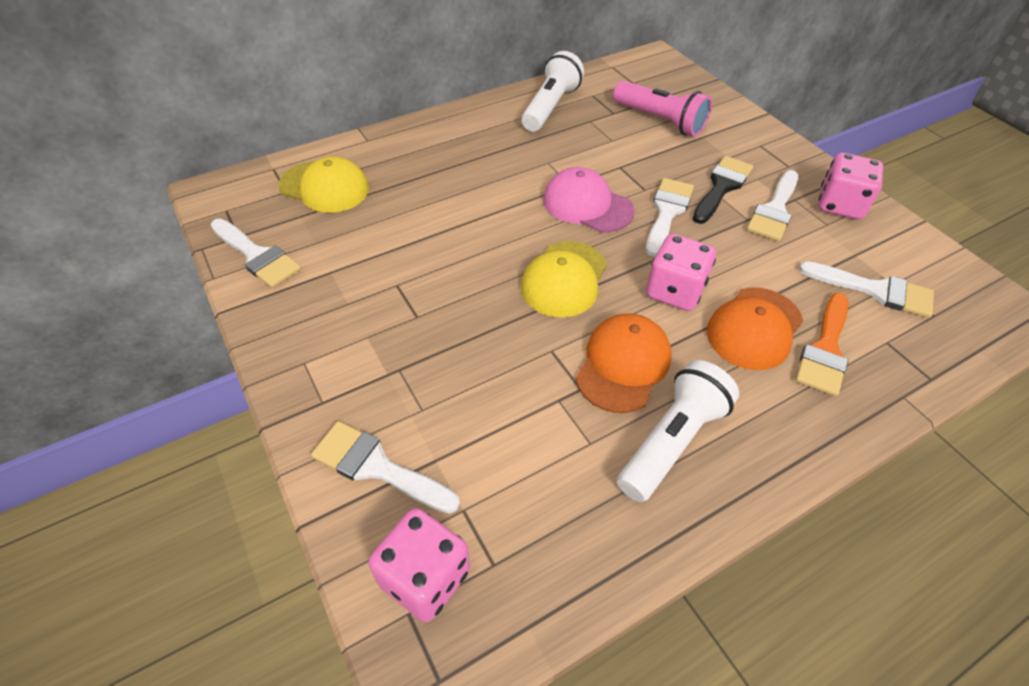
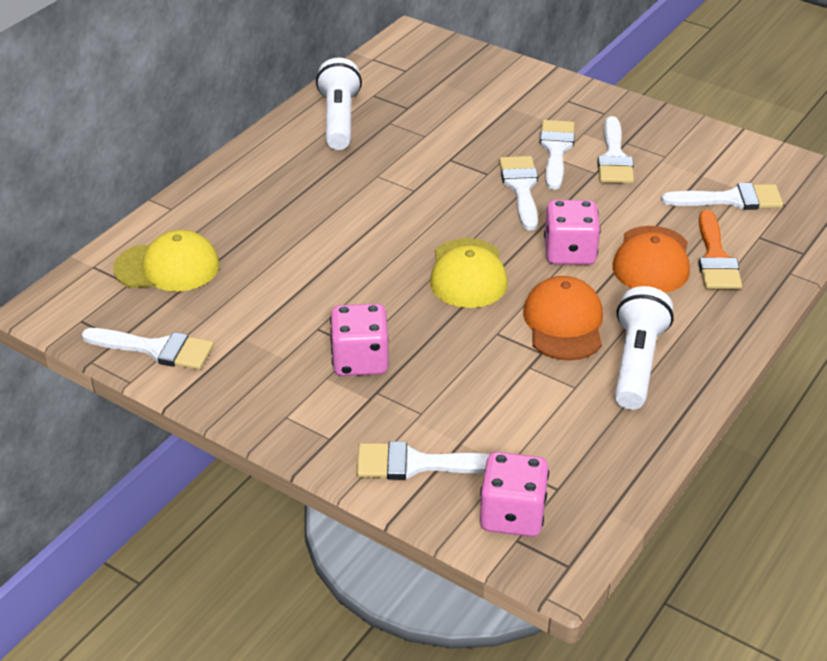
camera: 25 degrees left, 10 degrees down
(587, 205) = (444, 204): pink cap -> none
(660, 121) = (459, 103): pink flashlight -> none
(721, 187) = (556, 150): black brush -> white brush
(840, 205) = (667, 136): pink dice -> pink dice (360, 360)

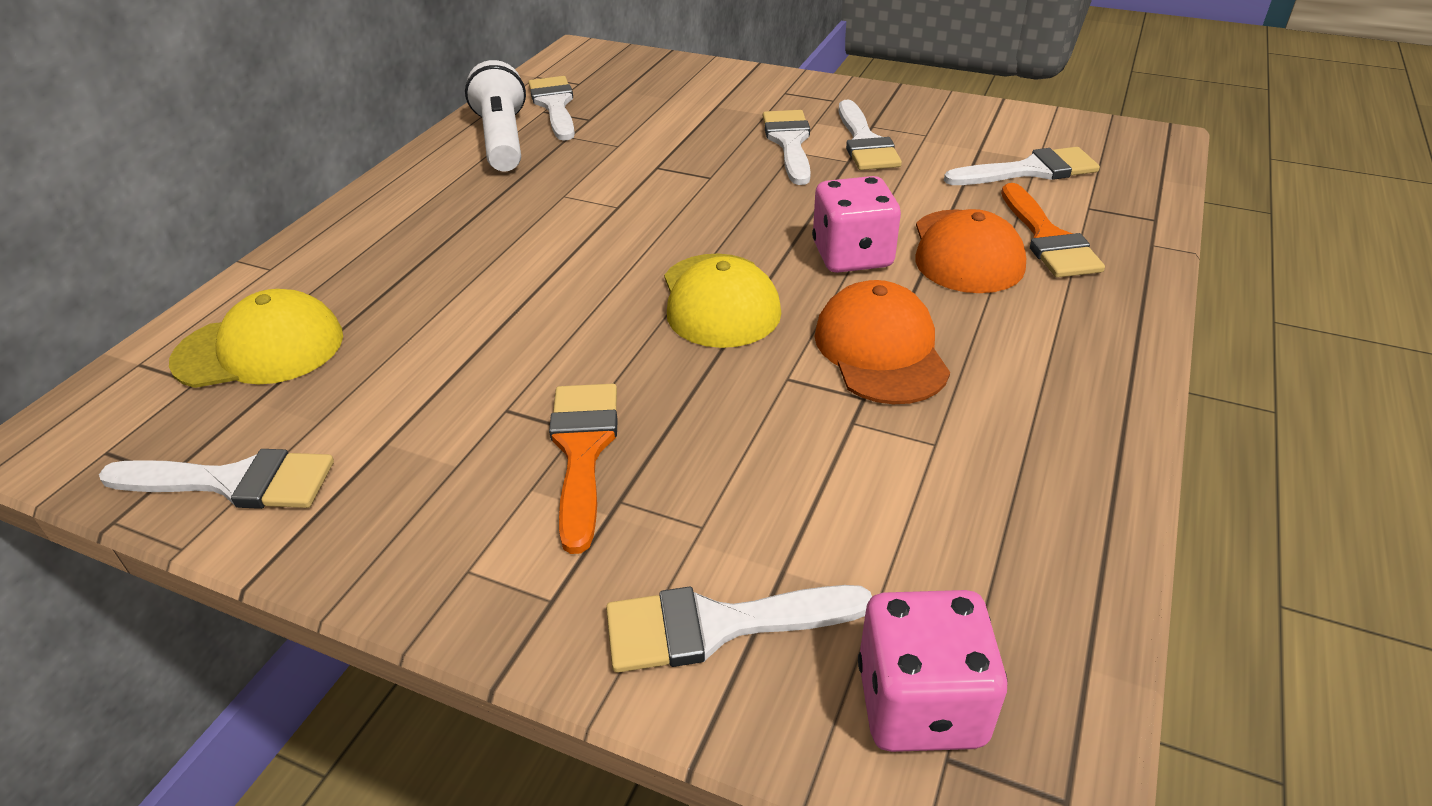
camera: 10 degrees left, 0 degrees up
(360, 360) = (583, 451): pink dice -> orange brush
(521, 188) = (759, 188): white brush -> white brush (555, 105)
(637, 363) = (1011, 392): white flashlight -> none

